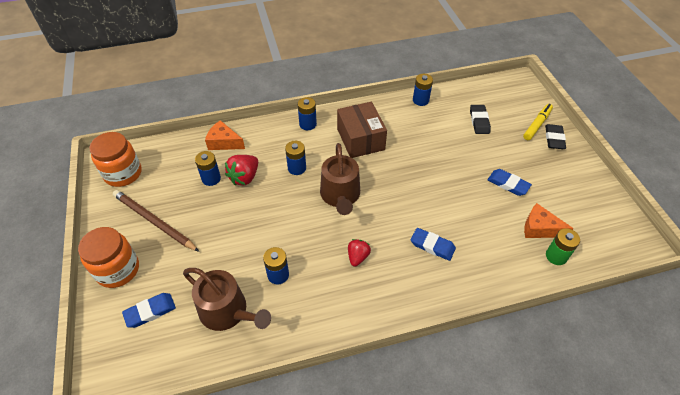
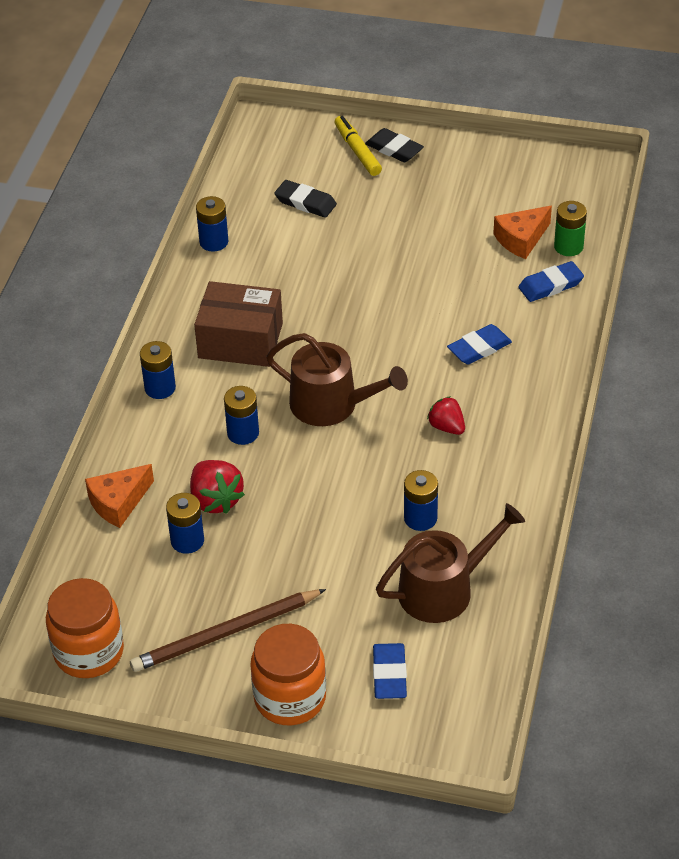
camera: 60 degrees left, 5 degrees down
(508, 184) = (435, 231): blue eraser -> blue eraser (550, 285)

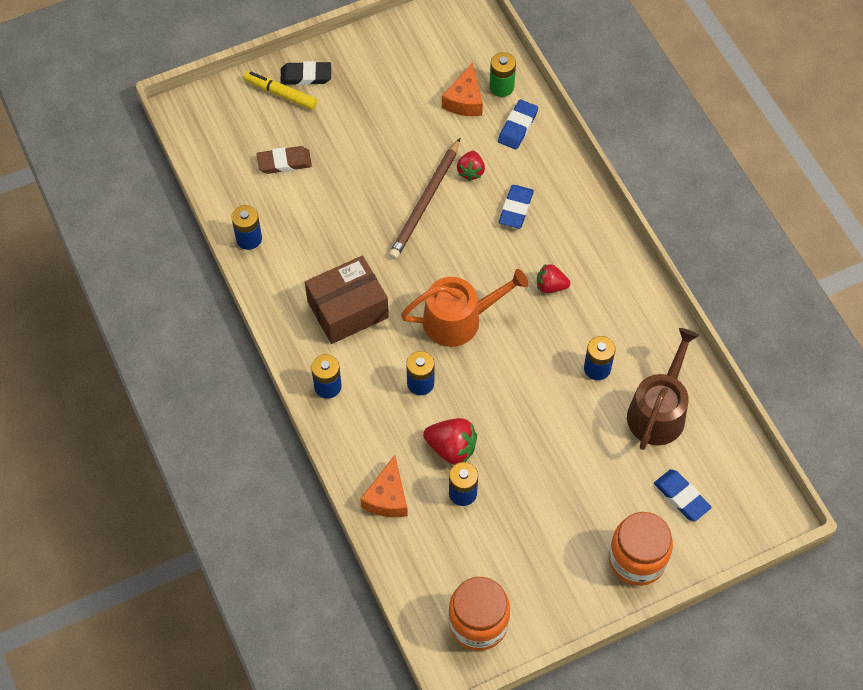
camera: 40 degrees left, 15 degrees up
(225, 633) = (553, 543): brown pencil -> brown pencil (425, 202)
(305, 202) = (284, 162): black eraser -> brown eraser
(332, 404) = (459, 319): brown watering can -> orange watering can
(467, 296) = (471, 171): none -> red strawberry

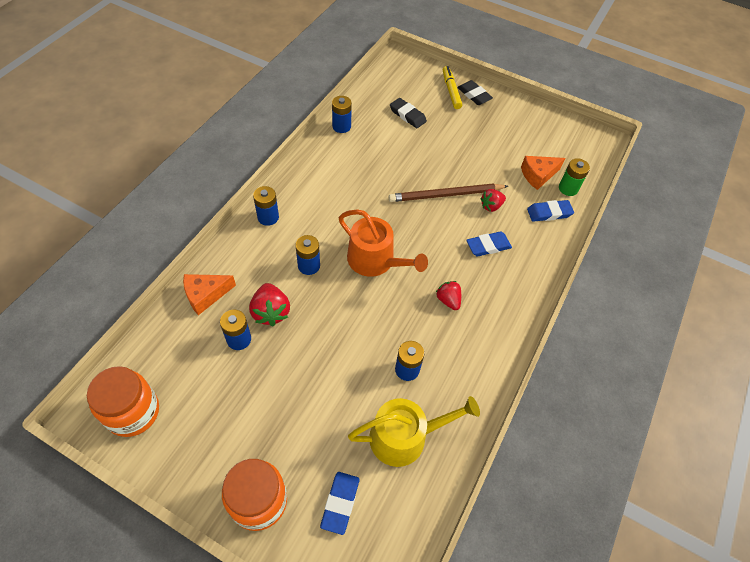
camera: 50 degrees right, 5 degrees down
(284, 162) = (407, 115): brown eraser -> black eraser
(348, 310) = (332, 198): brown box -> none
(659, 411) = (405, 436): brown watering can -> yellow watering can

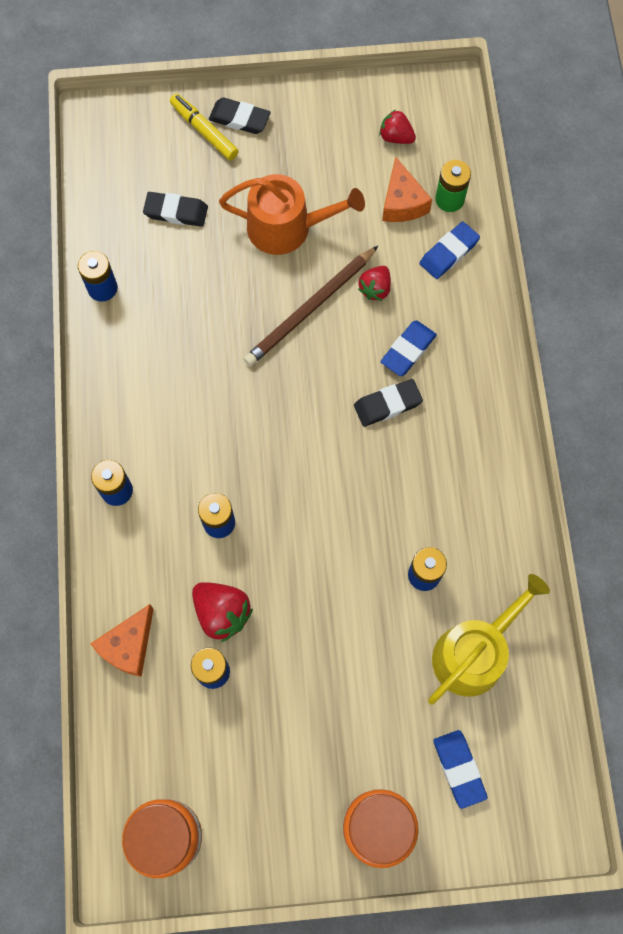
camera: 30 degrees left, 15 degrees up
(375, 261) = (292, 461): orange watering can -> orange watering can (287, 227)
(448, 300) = (410, 456): red strawberry -> red strawberry (396, 137)
(454, 265) = (387, 404): none -> black eraser
(538, 175) = (402, 202): orange cheese -> orange cheese turned 45 degrees counterclockwise

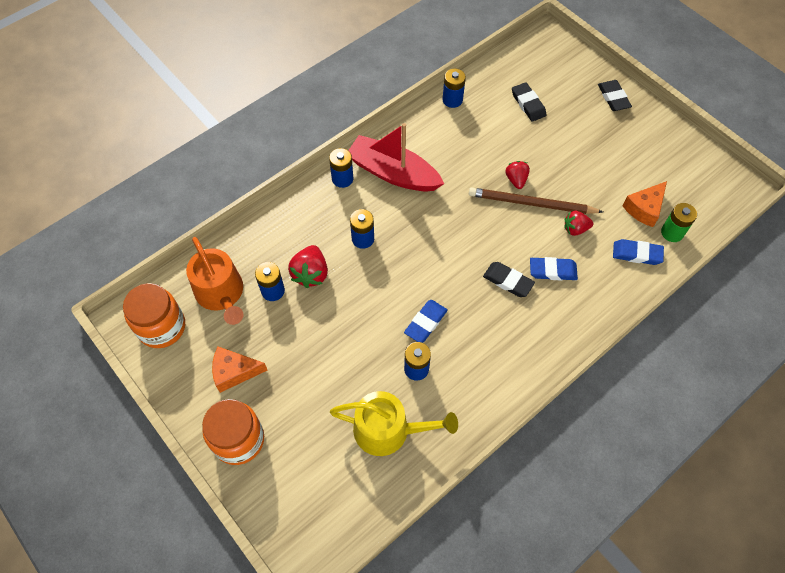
camera: 55 degrees right, 10 degrees down
(128, 646) = (258, 240): orange cheese -> orange cheese (234, 372)
(154, 427) = (393, 173): none -> red boat
(204, 131) = (589, 86): yellow marker -> none
(287, 227) = (570, 161): orange watering can -> orange watering can (221, 294)
(396, 137) = (683, 179): red strawberry -> red strawberry (516, 180)
(459, 768) = (307, 467): blue eraser -> blue eraser (425, 323)

